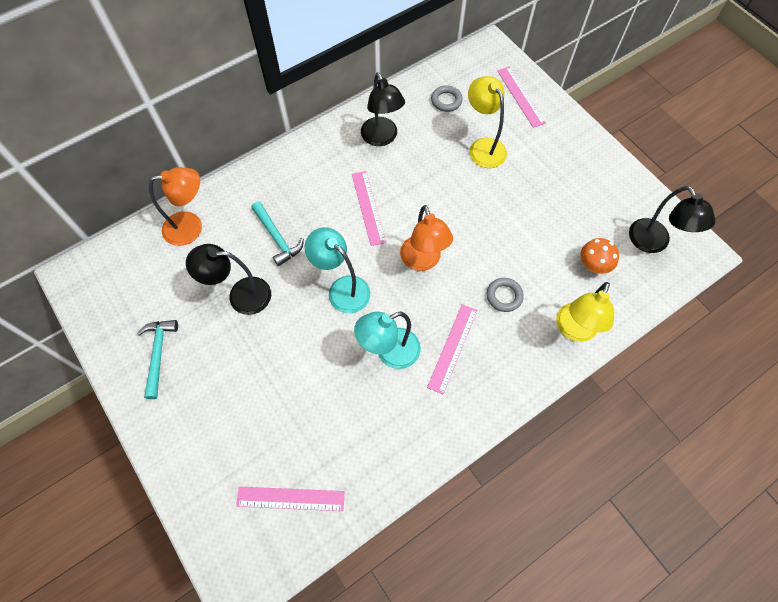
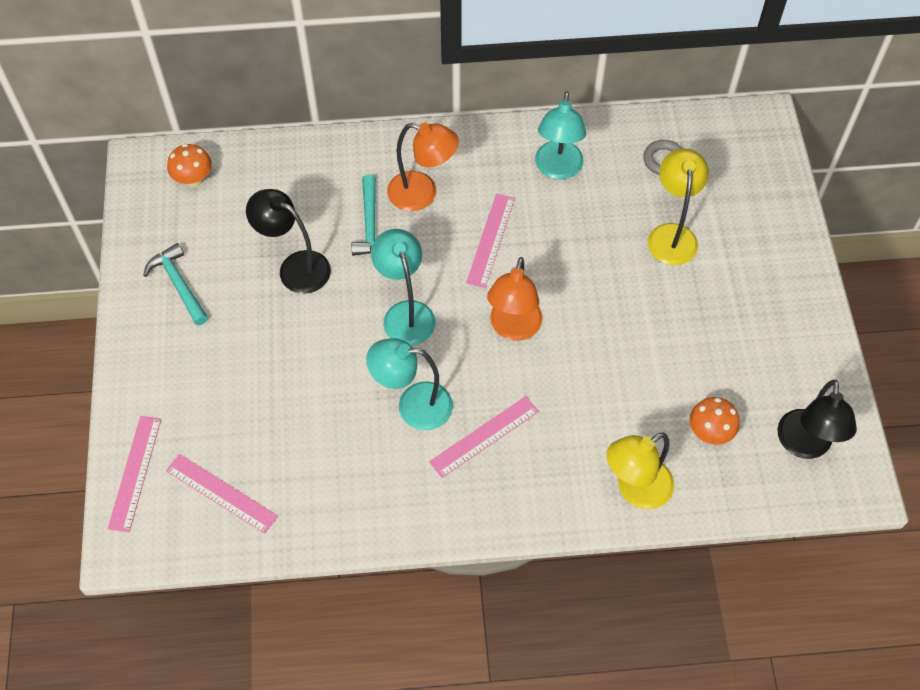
camera: 30 degrees right, 5 degrees down
(122, 269) = (194, 180): none -> orange mushroom
(158, 354) = (179, 284): turquoise hammer -> turquoise hammer turned 60 degrees counterclockwise
(191, 227) = (288, 170): orange lamp -> orange lamp (422, 194)
(382, 138) = (557, 169): black lamp -> turquoise lamp
(504, 296) = (580, 412): grey ring -> none
(520, 96) = (760, 196): pink ruler -> pink ruler (135, 473)

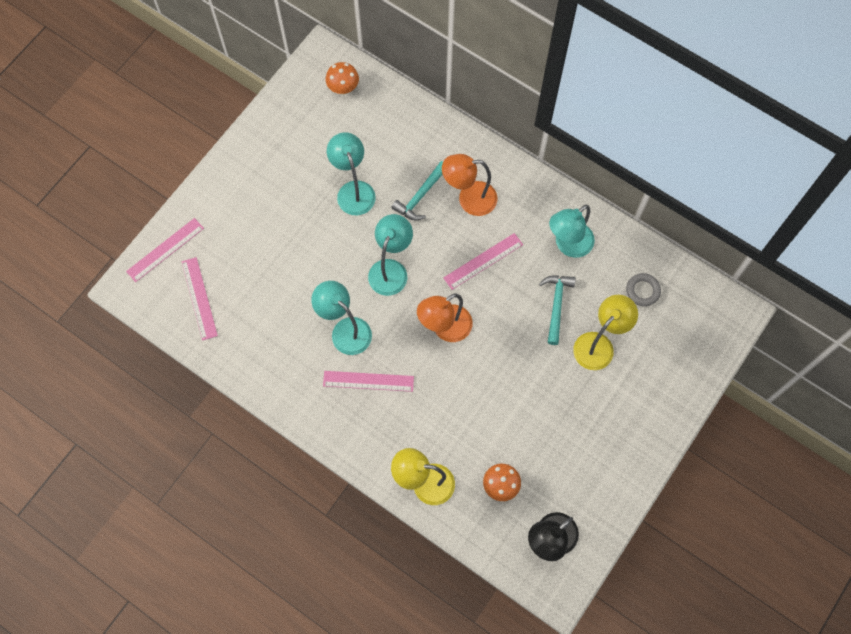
camera: 40 degrees right, 10 degrees up
(179, 284) = (279, 151): turquoise hammer -> turquoise hammer (556, 305)
(295, 267) = (353, 190): black lamp -> turquoise lamp
(422, 194) = (469, 199): orange lamp -> orange lamp turned 120 degrees clockwise

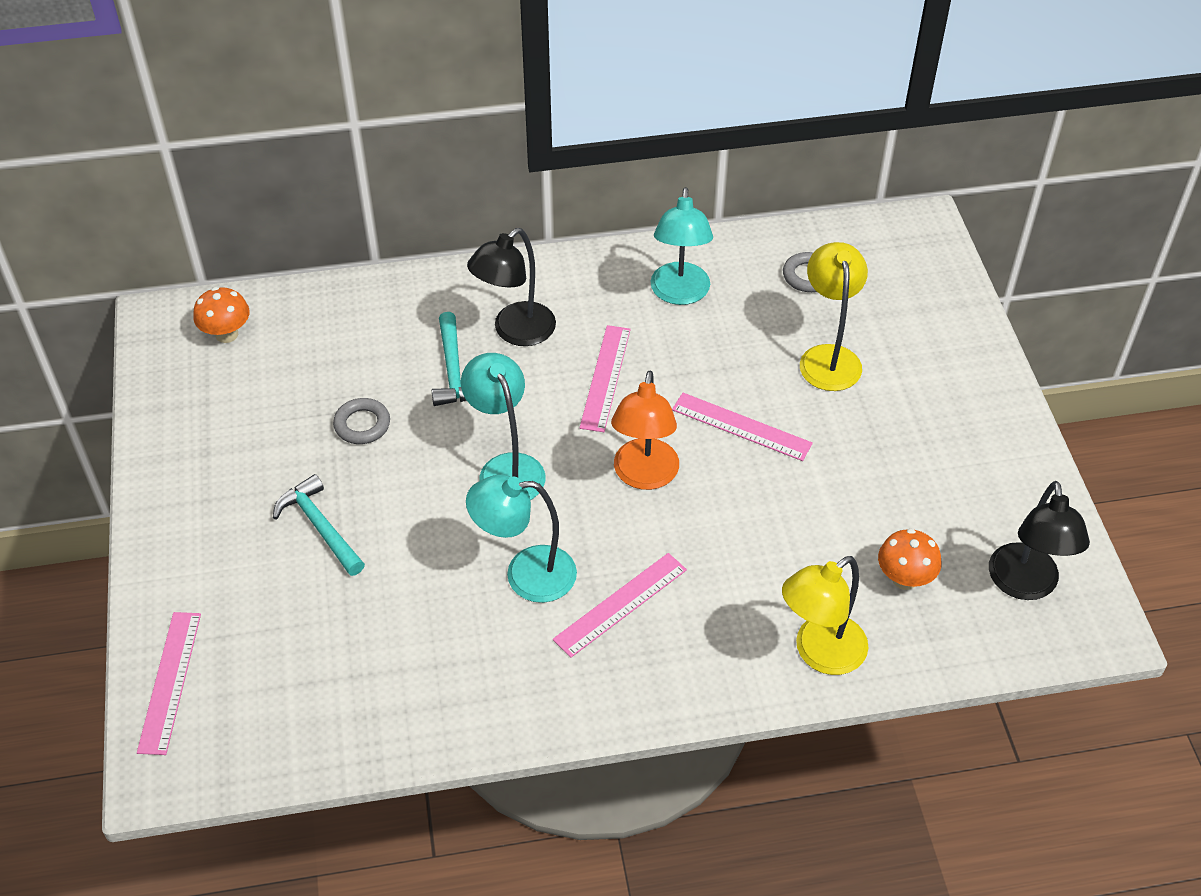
camera: 45 degrees left, 20 degrees down
(199, 298) = (285, 698): pink ruler -> pink ruler (741, 426)
(353, 190) = (362, 425): turquoise lamp -> grey ring
(469, 199) = (515, 332): orange lamp -> black lamp
(556, 305) = (738, 357): turquoise hammer -> turquoise hammer (320, 527)

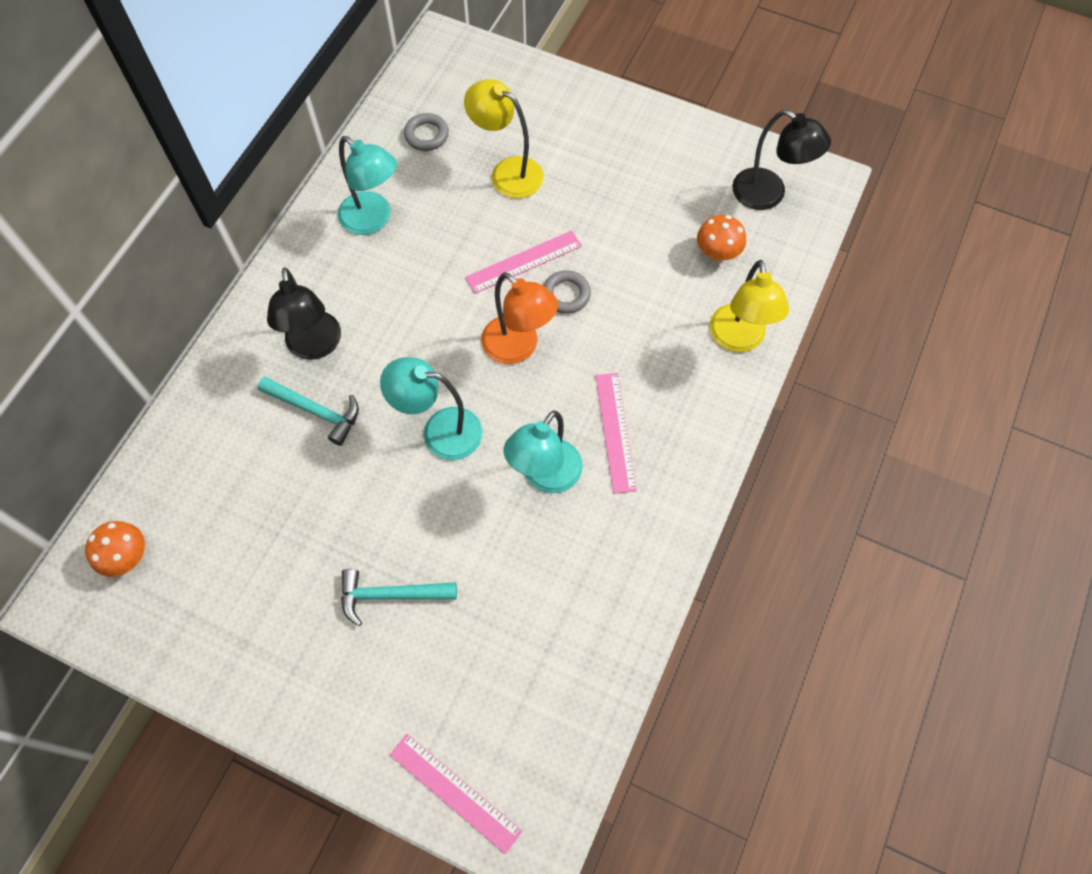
camera: 55 degrees left, 15 degrees up
(362, 425) = (314, 507): grey ring -> grey ring (566, 294)
(605, 378) = (410, 315): pink ruler -> none

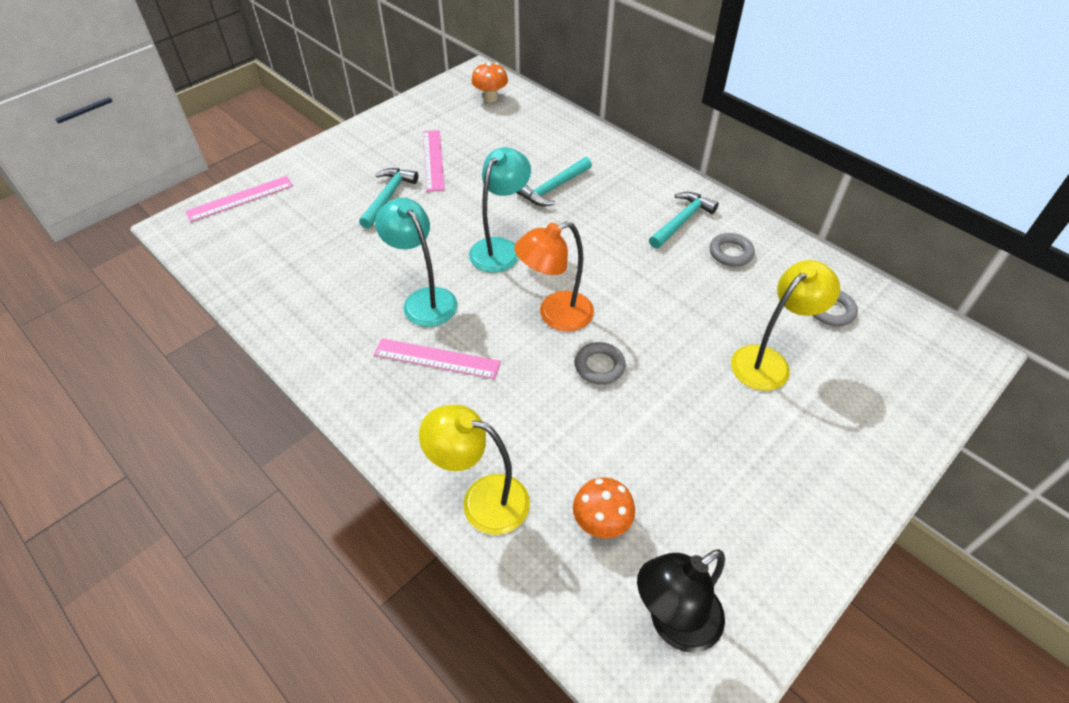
camera: 110 degrees right, 15 degrees down
(315, 346) = (611, 197): black lamp -> none
(336, 271) = (681, 221): none -> turquoise hammer
(373, 220) = (730, 253): turquoise lamp -> grey ring
(524, 262) = (650, 344): pink ruler -> pink ruler (433, 160)

